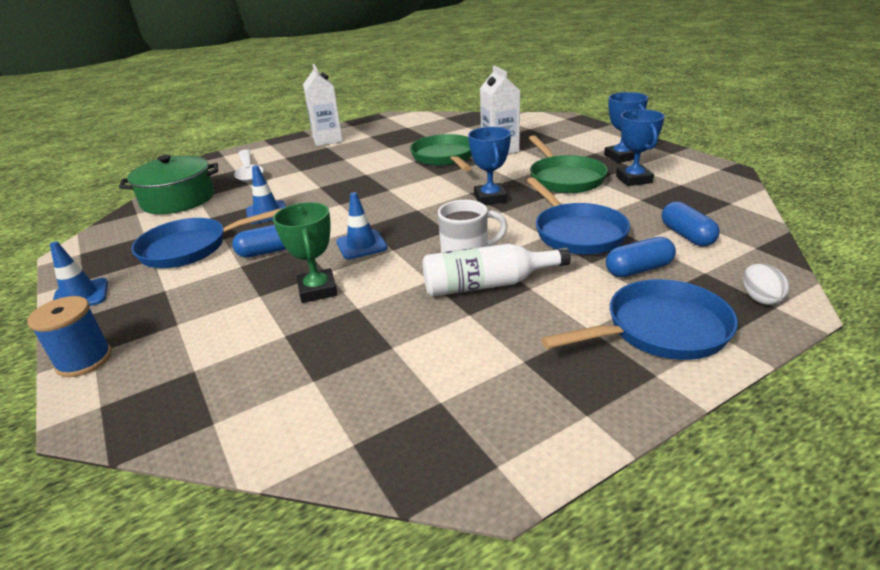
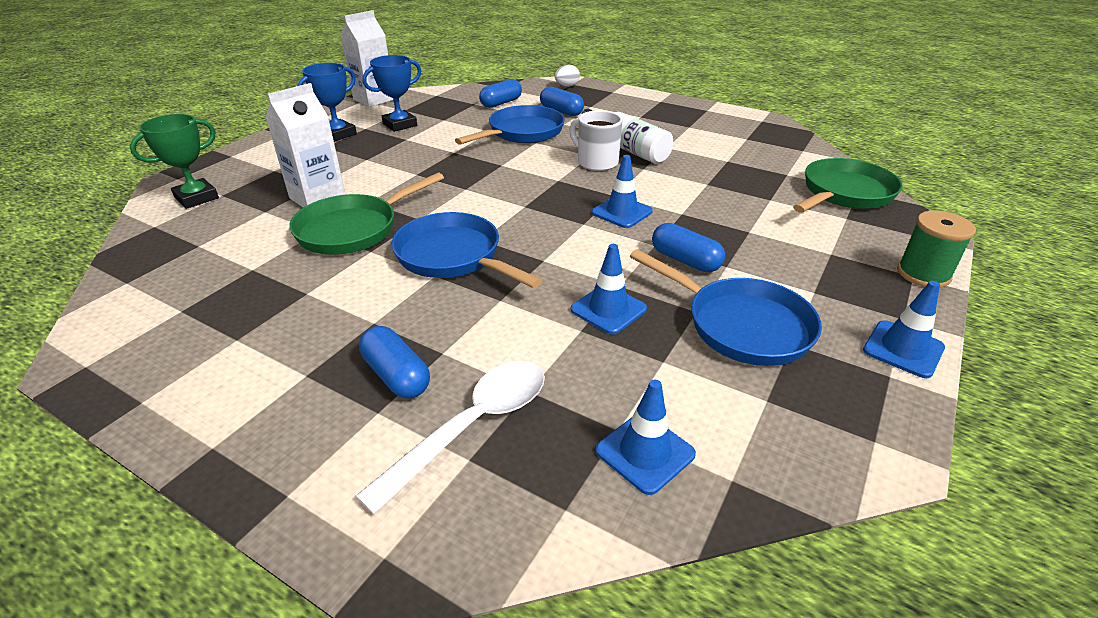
camera: 120 degrees left, 5 degrees up
(84, 360) = (923, 274): blue spool -> green spool
(178, 200) = (645, 452): green pot -> blue traffic cone
(300, 161) = (396, 375): none -> blue capsule
(317, 290) = (709, 207): green trophy -> green trophy (196, 198)
(327, 140) = (258, 394): white carton -> white carton (374, 99)
(490, 198) = (475, 175): blue trophy -> none
(564, 178) = (407, 151): green pan -> green pan (844, 193)
(660, 330) = (622, 102): blue pan -> blue pan (453, 256)

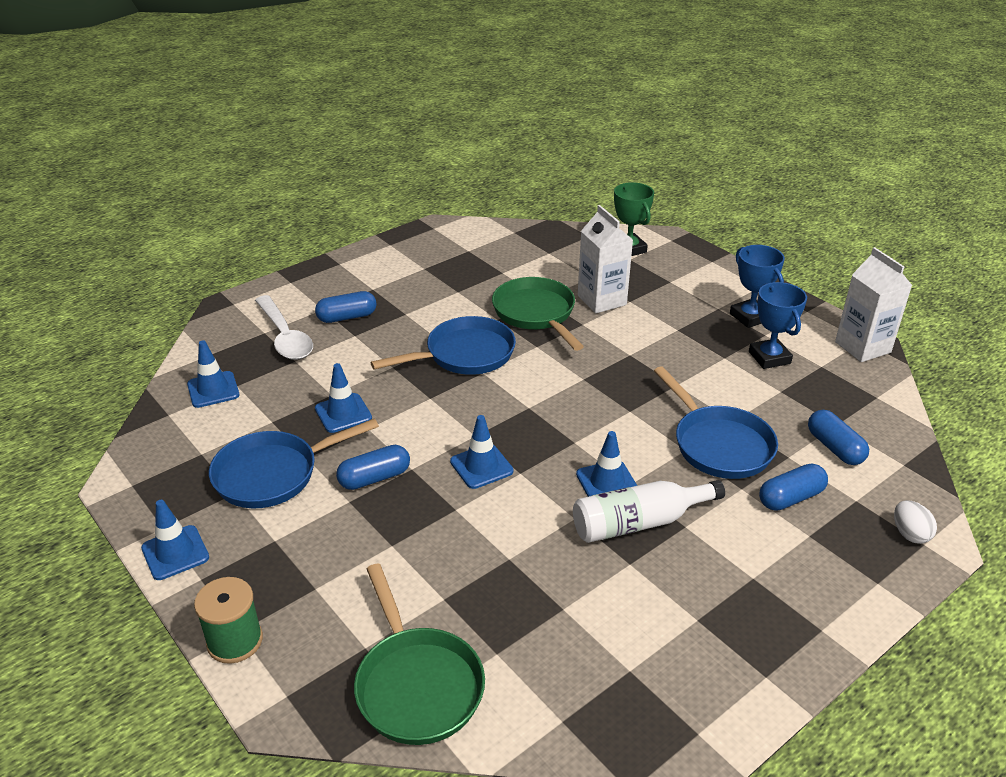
camera: 110 degrees right, 0 degrees up
(596, 162) = (607, 483): white mug -> blue traffic cone

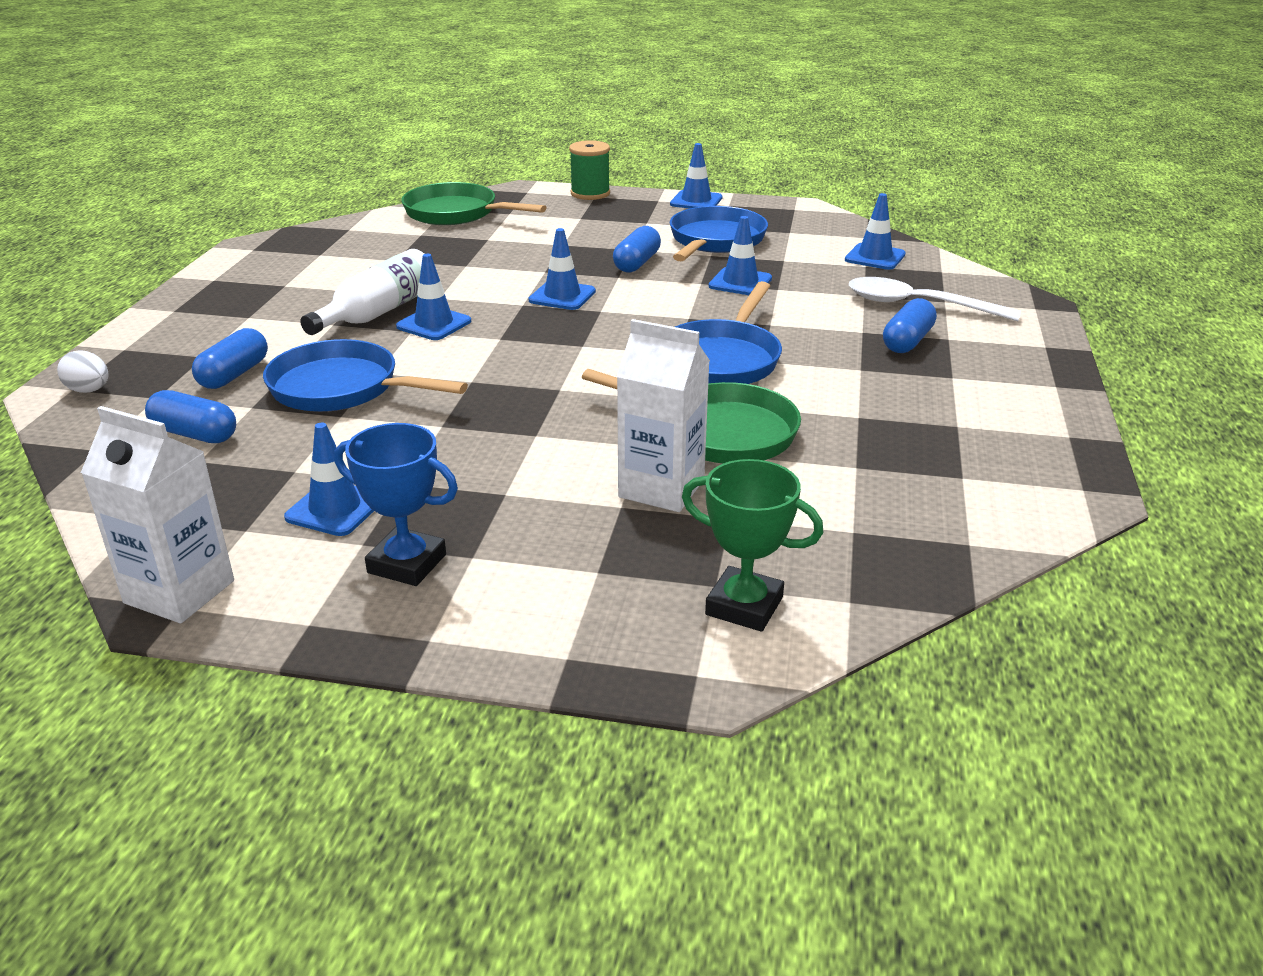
camera: 140 degrees right, 5 degrees down
(769, 357) = (335, 509): blue trophy -> blue traffic cone

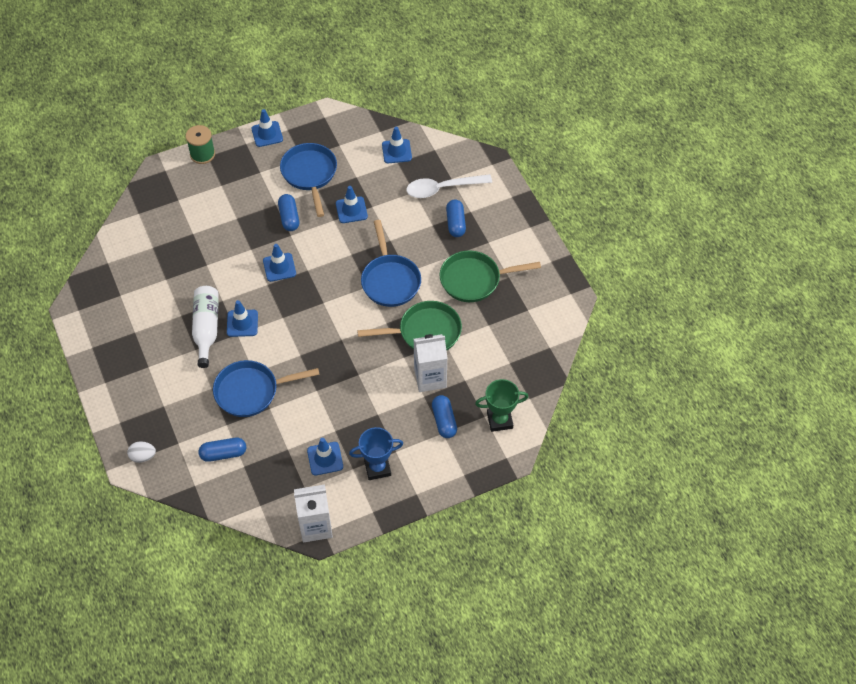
camera: 35 degrees left, 25 degrees up
(234, 374) = (193, 410): blue capsule -> blue capsule (444, 421)
(456, 213) = (149, 215): green pan -> green pan (474, 280)

